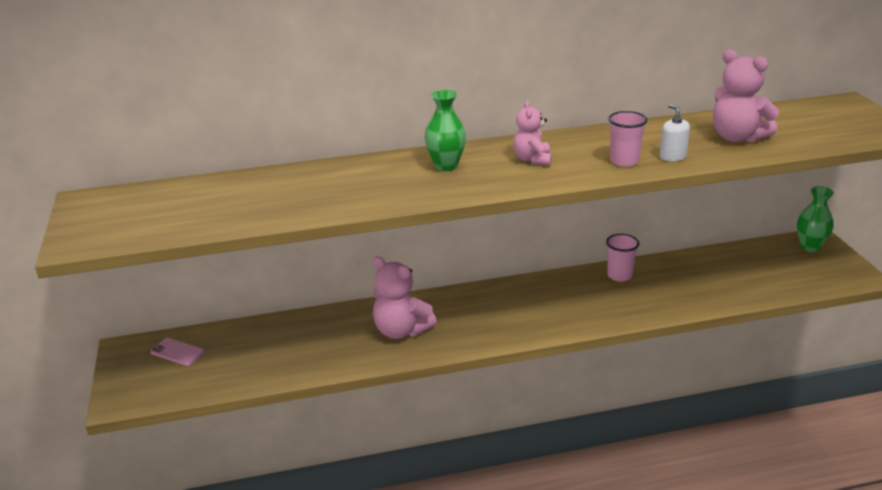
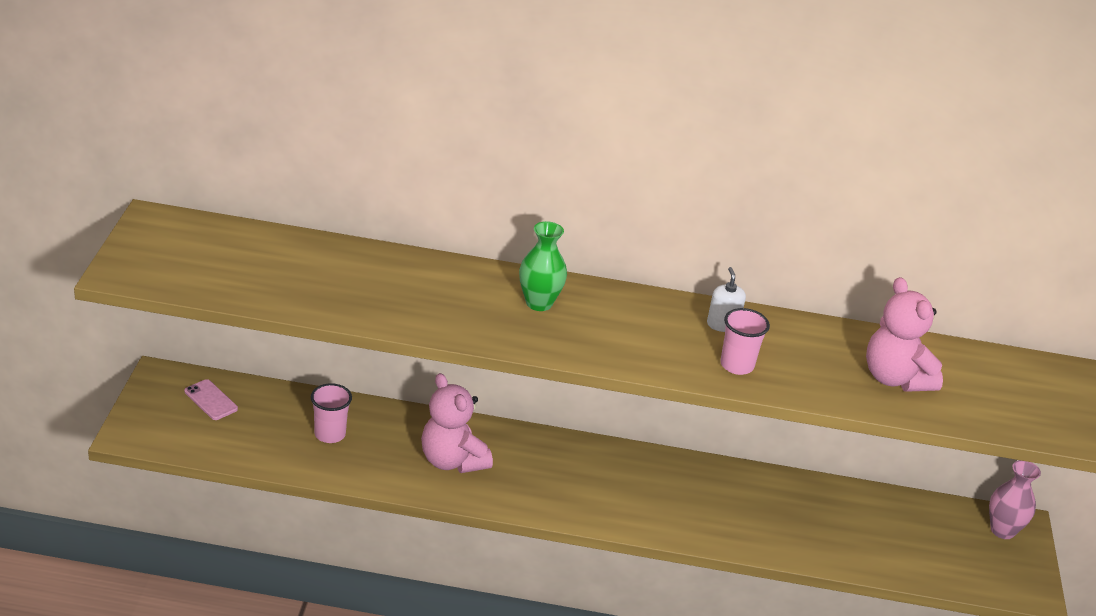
camera: 15 degrees right, 5 degrees up
(532, 159) = (638, 327): pink teddy bear -> none
(619, 275) = (740, 483): pink cup -> pink cup (330, 434)
(672, 156) = (796, 378): white soap dispenser -> white soap dispenser (722, 324)
(810, 247) = (1002, 530): green vase -> pink vase

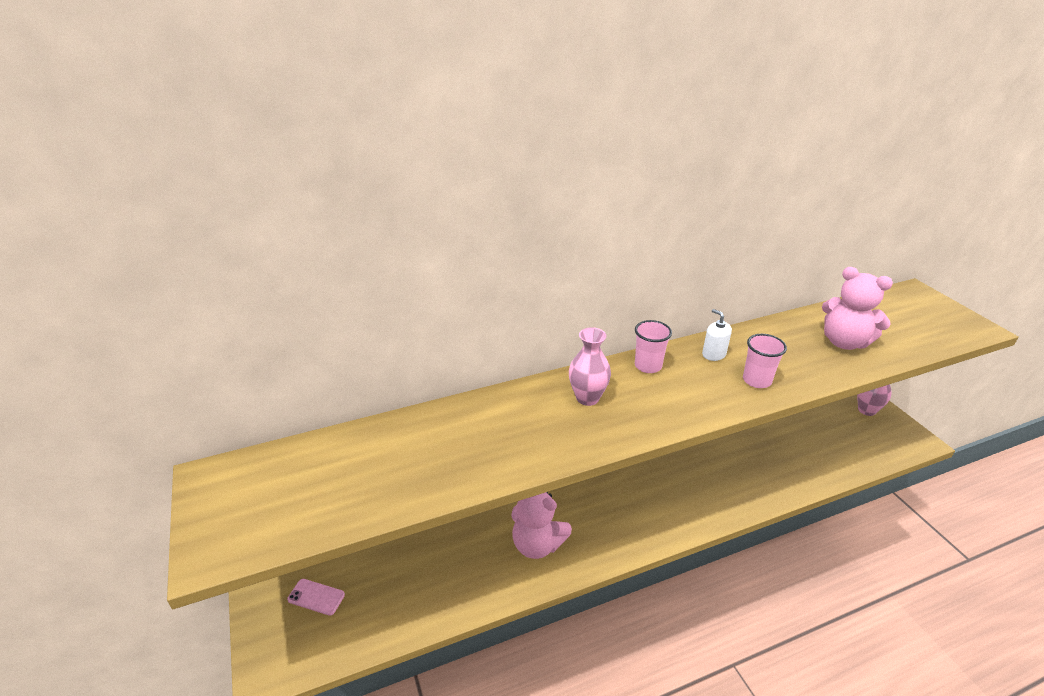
camera: 25 degrees left, 0 degrees up
(330, 434) = (433, 574): pink cup -> pink cup (648, 366)
(539, 303) = (587, 398): green vase -> pink vase

